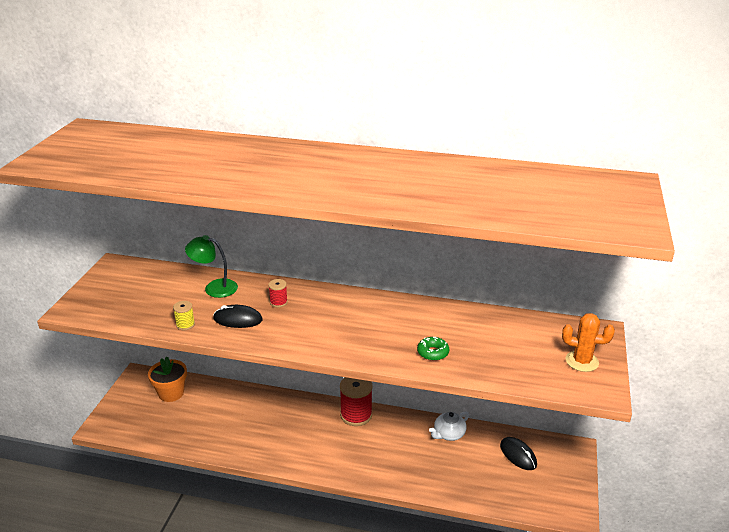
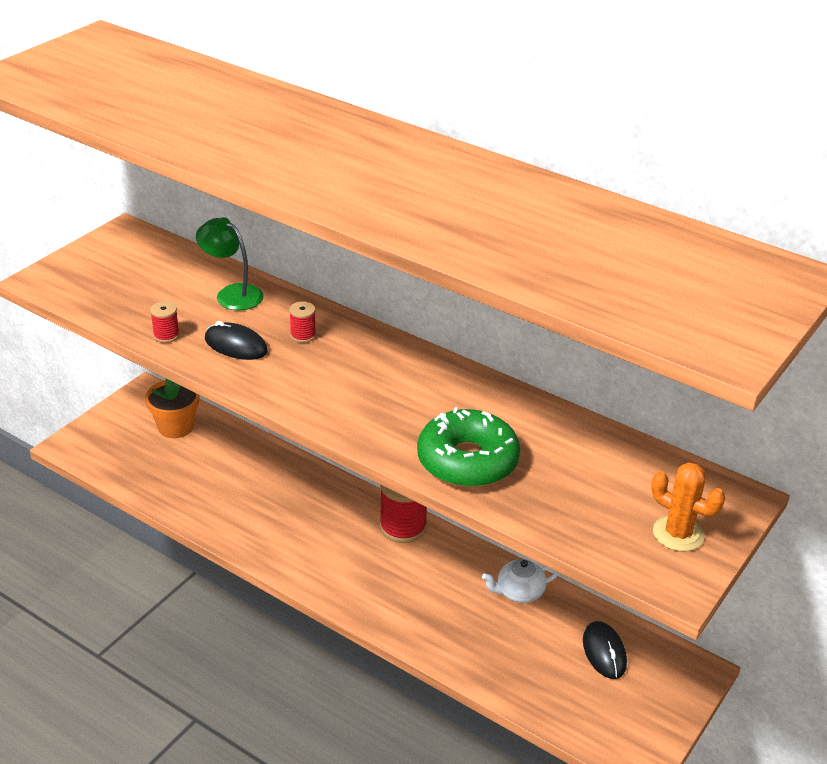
camera: 20 degrees right, 5 degrees up
(185, 325) = (166, 335): yellow spool -> red spool
(433, 353) = (467, 461): green donut -> green donut, size x2.14

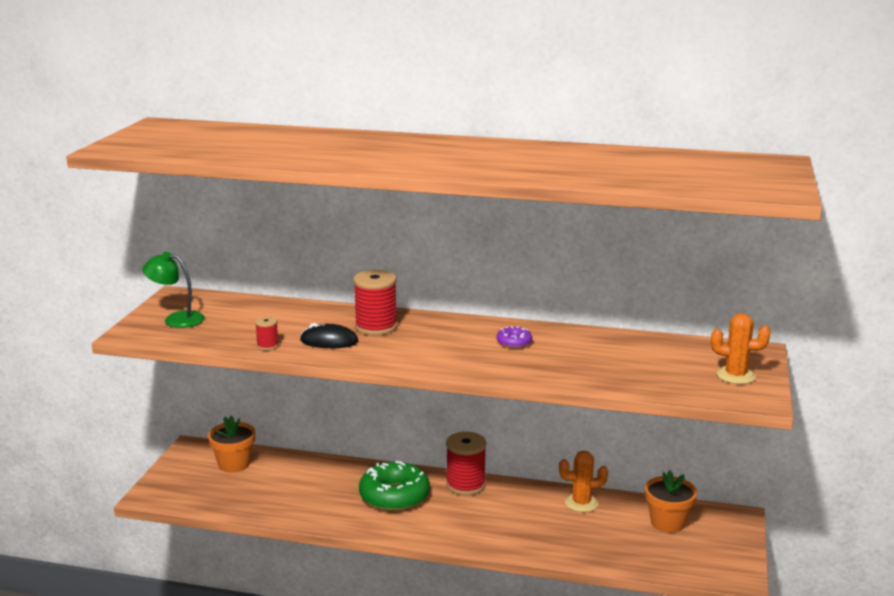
camera: 20 degrees left, 15 degrees down
(232, 294) = (298, 314): green lamp -> green lamp (176, 319)
(303, 335) = (376, 327): red spool -> red spool, size x2.00
(442, 402) = (514, 343): none -> purple donut
(467, 461) = (561, 369): green donut -> green donut (394, 496)
(519, 592) = (581, 503): white teapot -> orange cactus
(604, 652) = (667, 523): black mouse -> orange flower pot

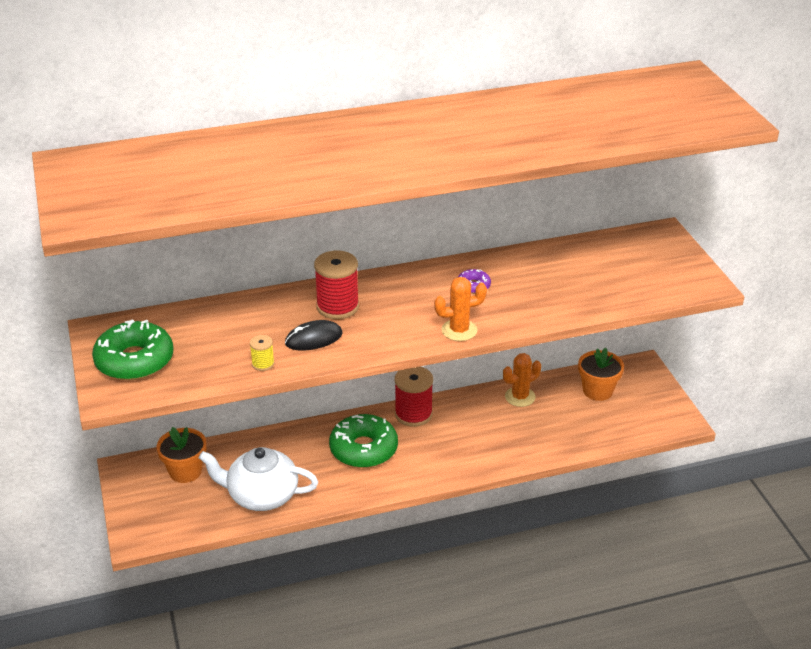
camera: 30 degrees left, 15 degrees up
(176, 319) = (134, 361): green lamp -> green donut
(267, 346) = (263, 364): red spool -> yellow spool
(274, 501) = (261, 495): none -> white teapot
(735, 376) = (671, 265): orange cactus -> orange cactus (459, 330)

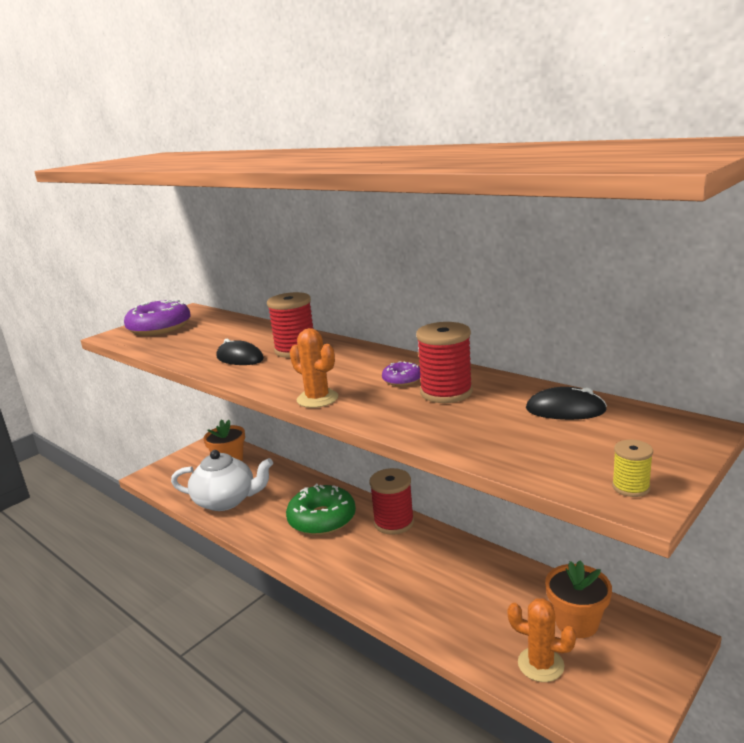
camera: 60 degrees right, 15 degrees down
(134, 361) = (159, 328): green donut -> purple donut
(261, 495) = (226, 500): white teapot -> white teapot turned 120 degrees clockwise
(263, 364) = (188, 356): yellow spool -> yellow spool (630, 487)
(518, 279) = (446, 392): none -> red spool
(520, 397) = (493, 571): orange cactus -> orange cactus (540, 664)
(595, 254) = (565, 410): none -> black mouse

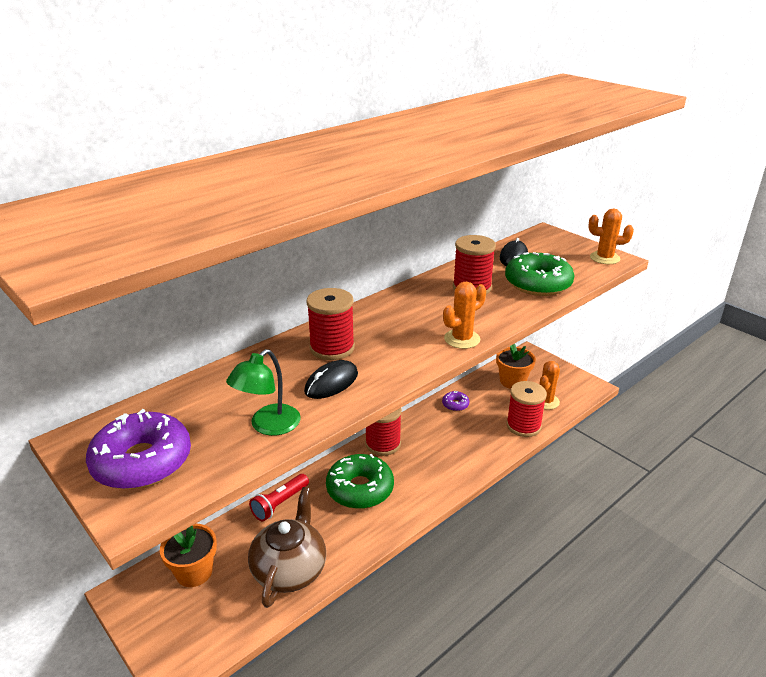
camera: 85 degrees left, 10 degrees up
(186, 349) = (268, 426): none -> green lamp
(226, 500) = (290, 569): white teapot -> brown teapot
(300, 481) = (280, 504): none -> red flashlight
(402, 380) = (440, 301): purple donut -> purple donut (455, 404)
(466, 639) = (523, 426): none -> red spool
(482, 432) = (538, 284): none -> green donut
(630, 487) = (604, 258): yellow spool -> orange cactus

